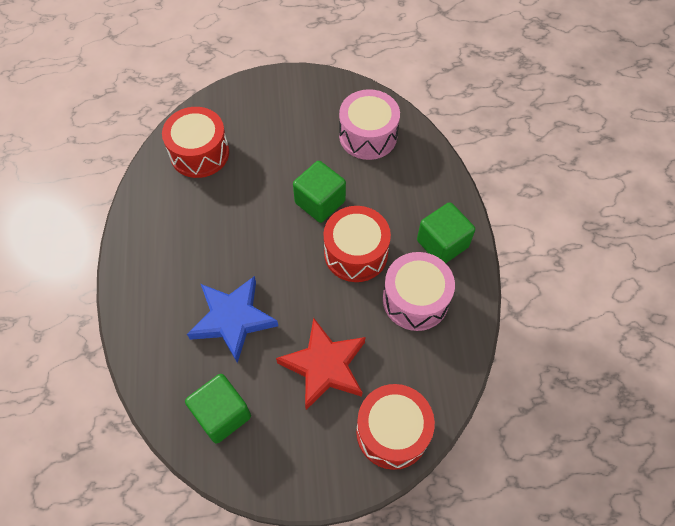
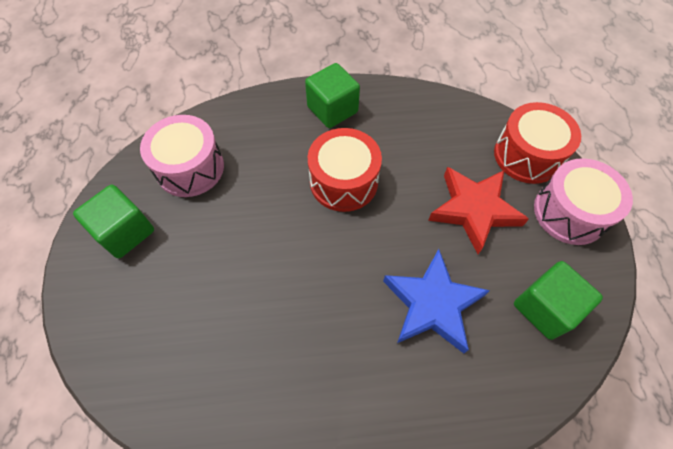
camera: 90 degrees left, 0 degrees up
(199, 153) = (184, 368): red drum -> none
(320, 202) = (277, 216): green cube -> green cube (125, 232)
(415, 300) = (394, 133): pink drum -> pink drum (569, 212)

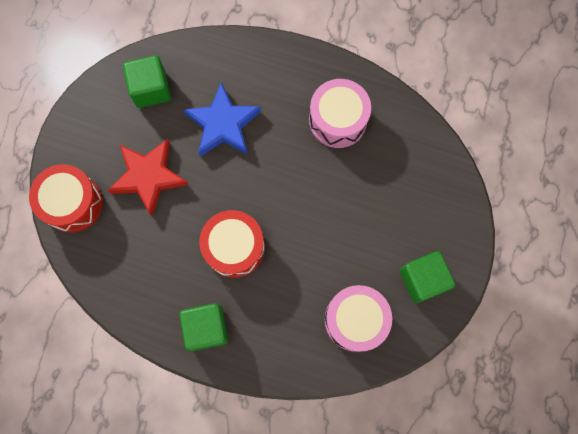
camera: 155 degrees left, 15 degrees up
(569, 212) = (80, 142): pink drum -> pink drum (337, 120)

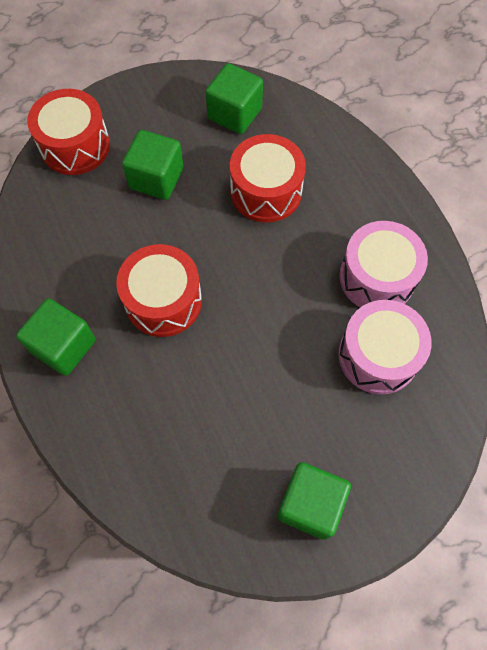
camera: 45 degrees right, 10 degrees down
(148, 177) = (156, 178): red star -> green cube
(223, 124) = (266, 191): blue star -> red drum
(355, 320) = (202, 475): pink drum -> pink drum (378, 355)

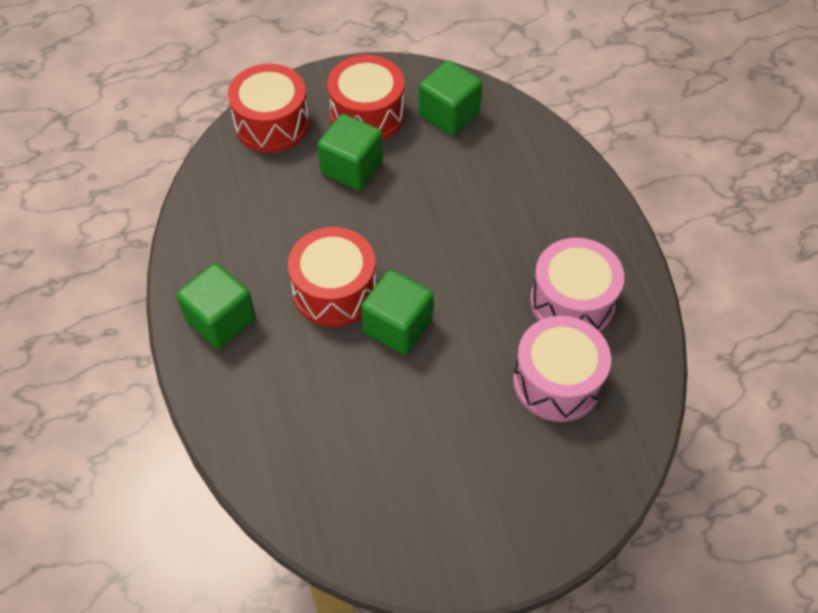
camera: 10 degrees right, 10 degrees down
(266, 191) = (467, 197): red drum -> red drum (367, 115)
(310, 504) = (452, 519): green cube -> green cube (397, 326)

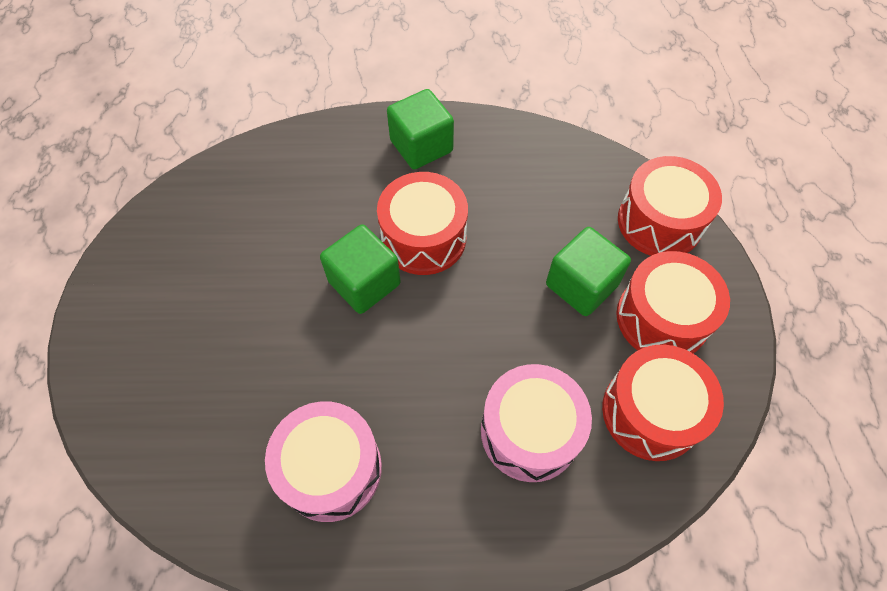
camera: 105 degrees right, 5 degrees up
(449, 114) = (651, 412): green cube -> red drum
(557, 381) = (241, 416): pink drum -> pink drum (530, 431)

